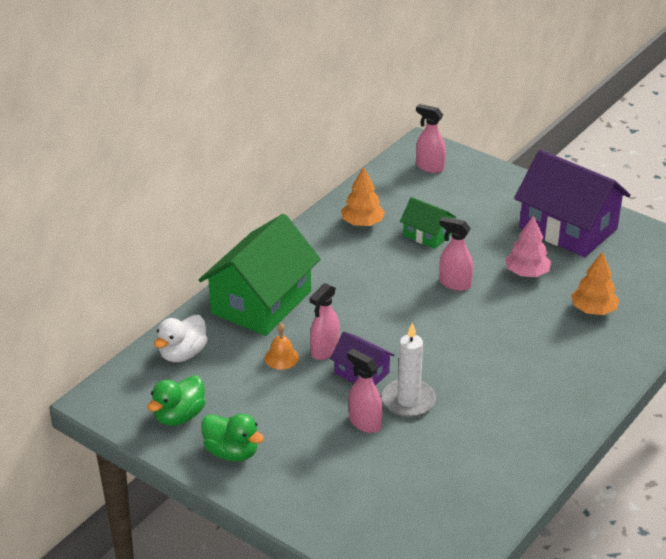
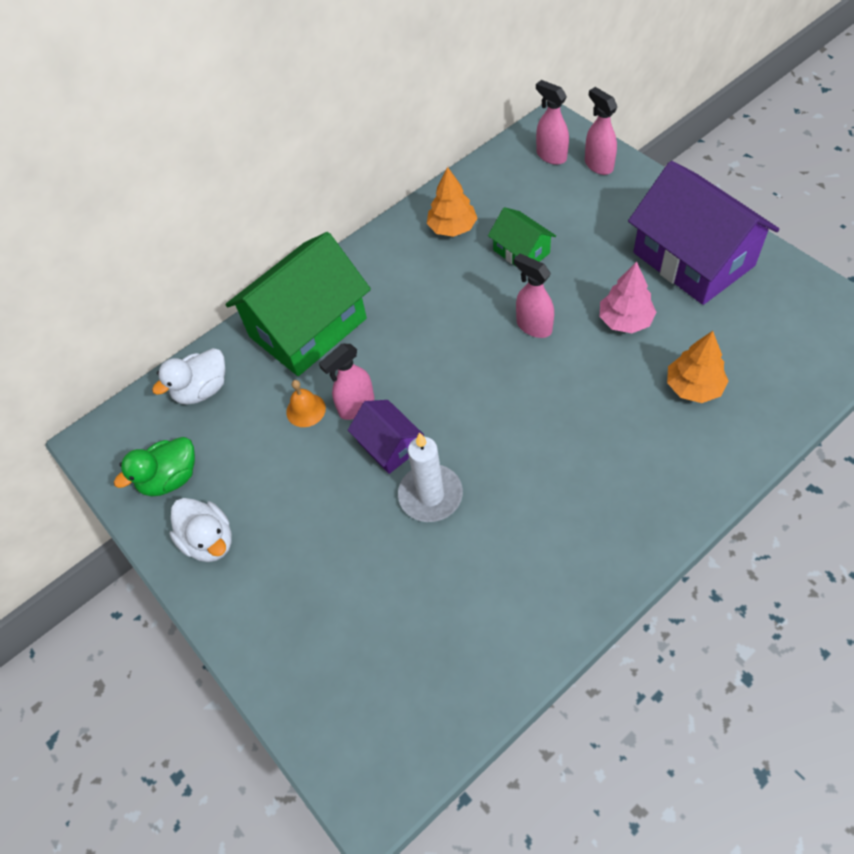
camera: 20 degrees right, 20 degrees up
(232, 452) = (209, 541): green duck -> white duck
(364, 423) = (370, 521): pink spray bottle -> pink spray bottle (598, 165)

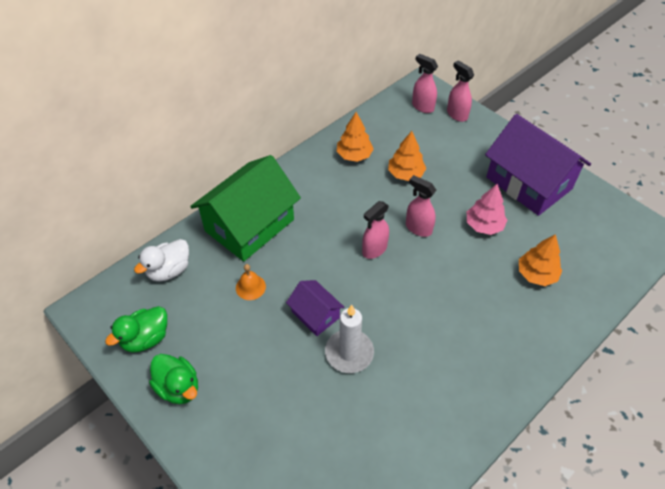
camera: 10 degrees left, 5 degrees down
(209, 541) = (178, 387): white duck -> green duck
(356, 406) = (289, 285): pink spray bottle -> pink spray bottle (374, 249)
(521, 251) = (405, 174): green house -> orange tree

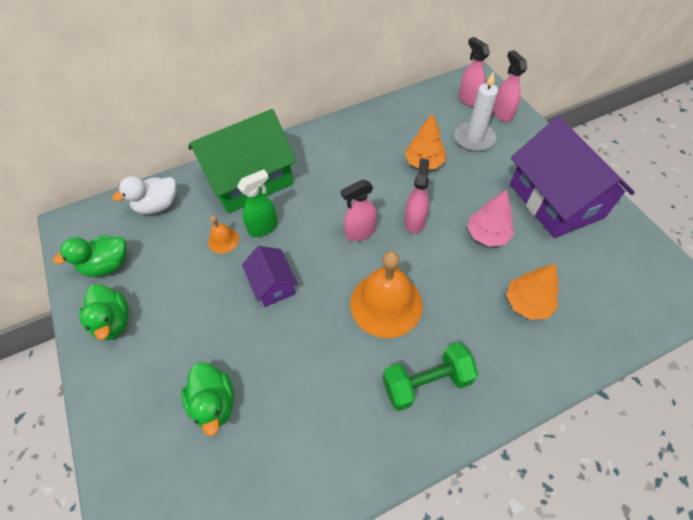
camera: 20 degrees right, 5 degrees up
(284, 266) = (263, 227): none -> green spray bottle
(309, 429) = (214, 403): none -> green duck
(349, 352) = (289, 333): white candle -> white candle (474, 139)
(354, 155) = (379, 134): orange tree -> none
(418, 228) = (414, 221): pink spray bottle -> pink spray bottle turned 45 degrees clockwise
(422, 305) = (386, 304): none -> orange bell
(481, 360) = (426, 382): none -> green dumbbell

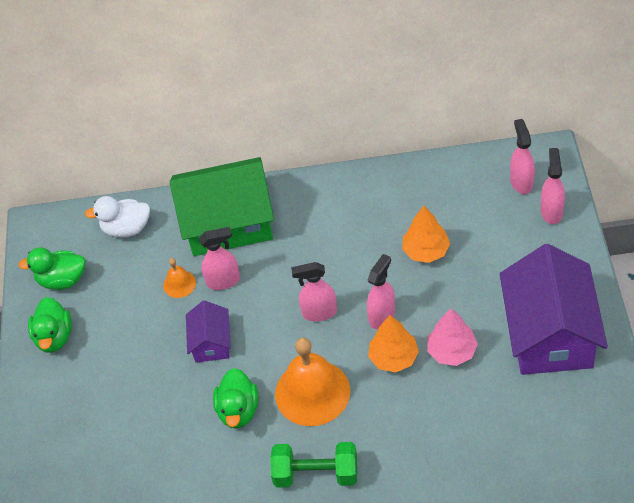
camera: 25 degrees right, 5 degrees down
(214, 403) = (122, 435): green duck -> green duck (238, 410)
(263, 227) = (224, 281): green spray bottle -> pink spray bottle
(474, 139) = (499, 236): white candle -> none
(527, 303) = (453, 431): orange tree -> orange tree (393, 357)

